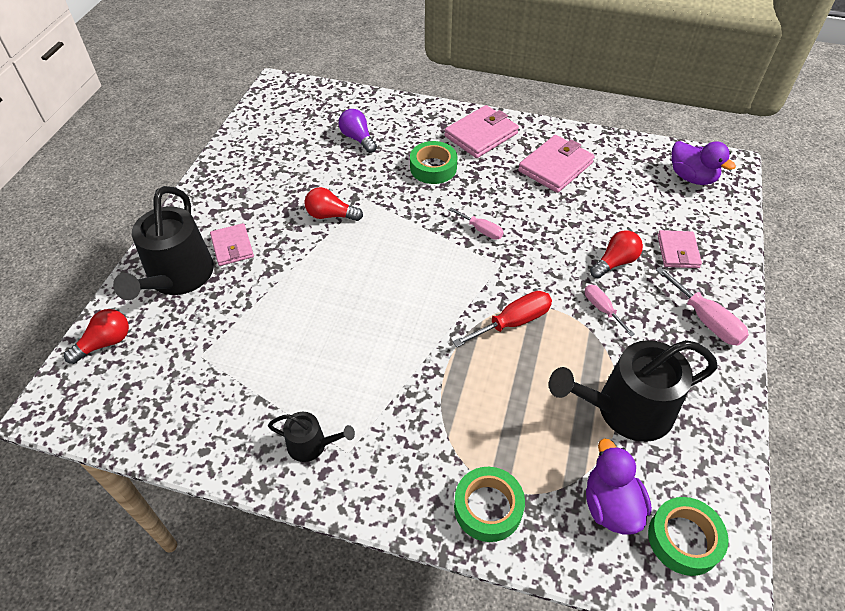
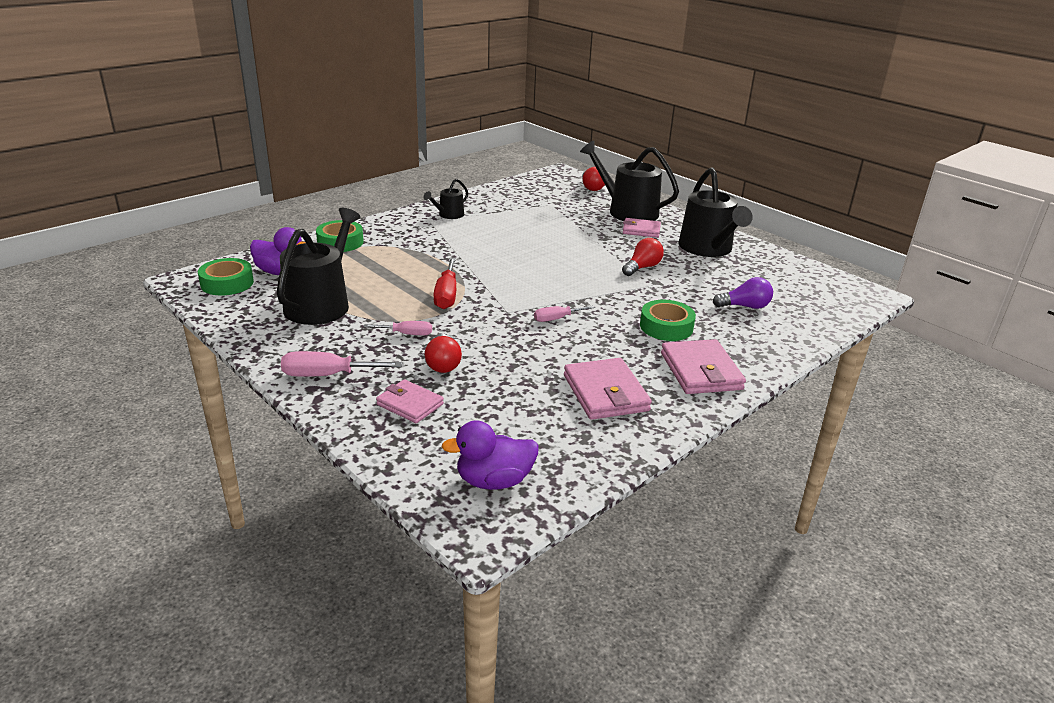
camera: 120 degrees right, 20 degrees down
(248, 187) = (708, 248): none -> black watering can

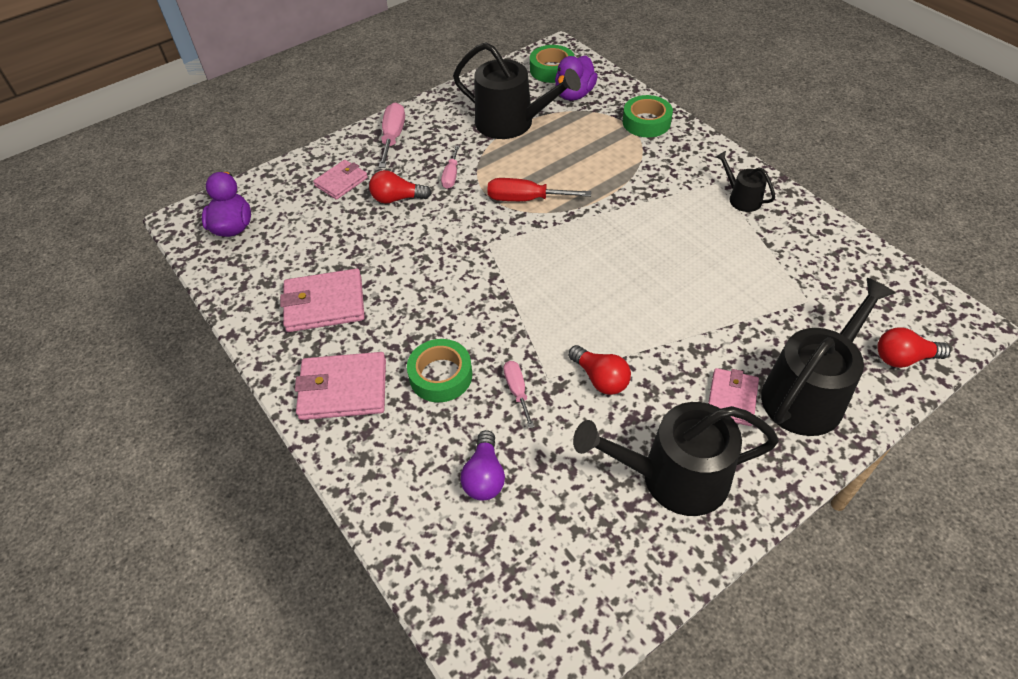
camera: 100 degrees right, 20 degrees up
(556, 319) = (469, 280): pink screwdriver -> pink screwdriver (517, 391)

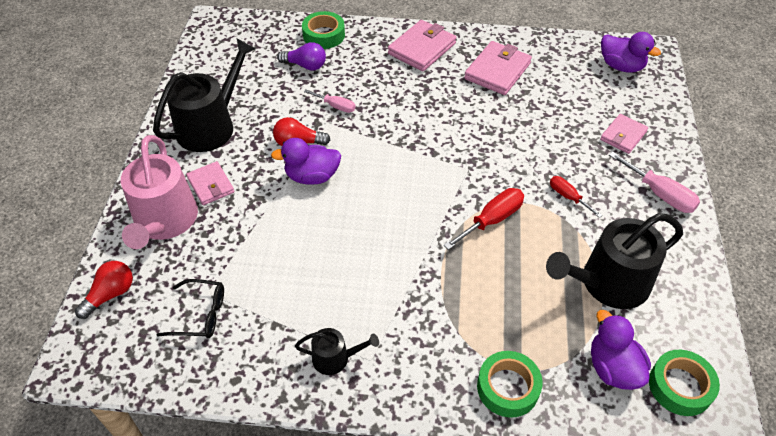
camera: 130 degrees right, 0 degrees up
(341, 182) = (623, 136): pink wallet -> pink wallet turned 45 degrees clockwise
(397, 198) = (570, 153): red light bulb -> none
(441, 376) = (384, 85): green tape -> green tape (324, 35)
(451, 176) = (568, 197): pink screwdriver -> red screwdriver
(484, 476) = (305, 65): purple light bulb -> purple light bulb turned 150 degrees clockwise
(624, 334) = (312, 176): none -> purple duck
(808, 393) = (165, 221): black watering can -> pink watering can
(826, 288) = (201, 315): none -> black glasses

